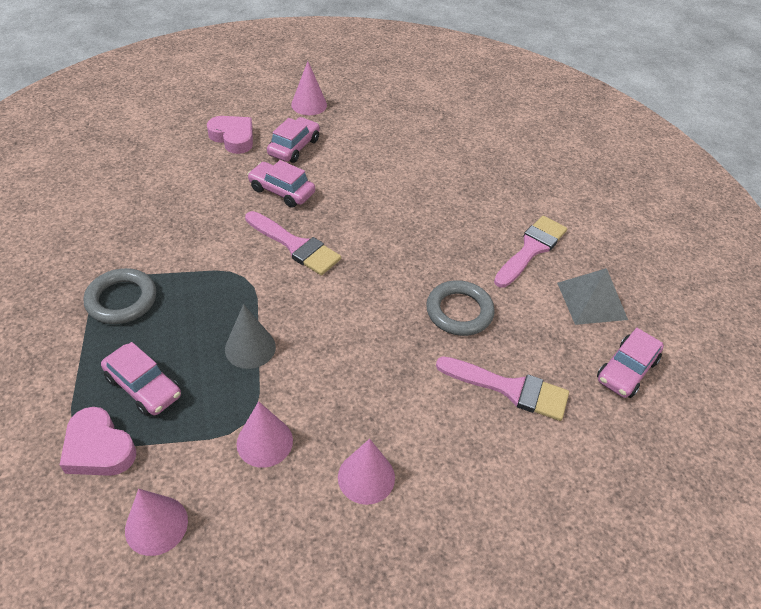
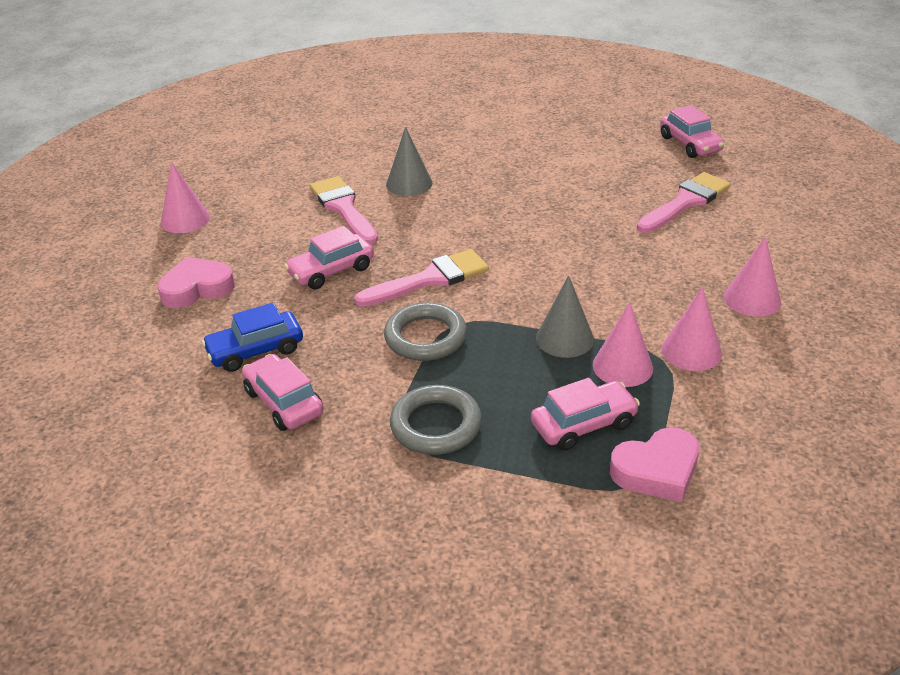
camera: 60 degrees left, 10 degrees down
(156, 525) = (767, 439): pink cone -> pink cone (622, 366)
(176, 186) = (255, 350): none -> blue car
(294, 147) = (258, 246): pink car -> pink car (284, 402)
(422, 195) = (409, 183): none -> grey cone
(459, 311) = (583, 203): grey ring -> grey ring (425, 337)
(531, 249) = (527, 146): pink brush -> pink brush (343, 208)
(591, 301) = (607, 136): grey pyramid -> none

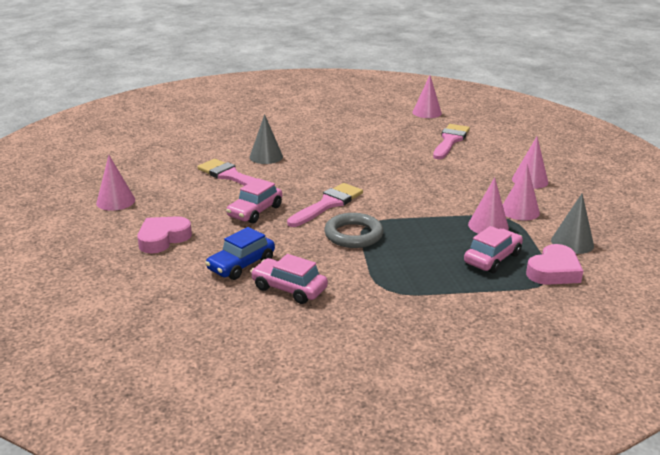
camera: 25 degrees left, 10 degrees down
(436, 425) = (403, 278): grey ring -> none
(565, 338) = (441, 219): grey cone -> grey cone (572, 243)
(690, 144) = (427, 112): pink car -> pink cone

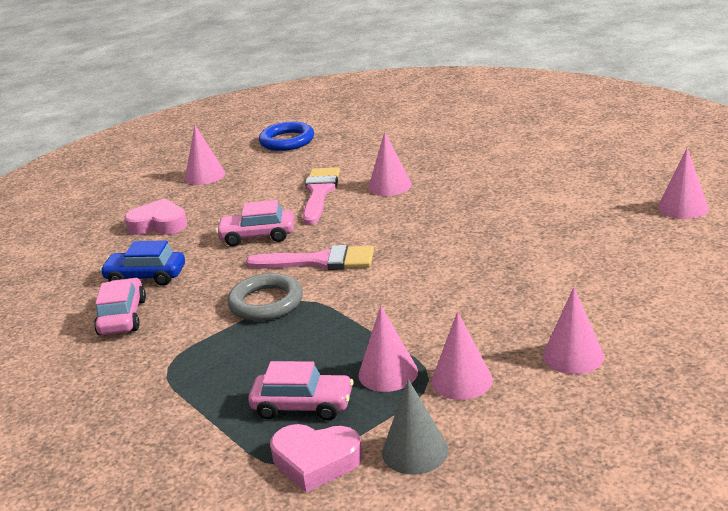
camera: 60 degrees right, 0 degrees up
(125, 161) = (287, 141): none -> blue ring
(266, 157) = (390, 186): grey cone -> pink cone
(450, 140) = (614, 256): pink brush -> none

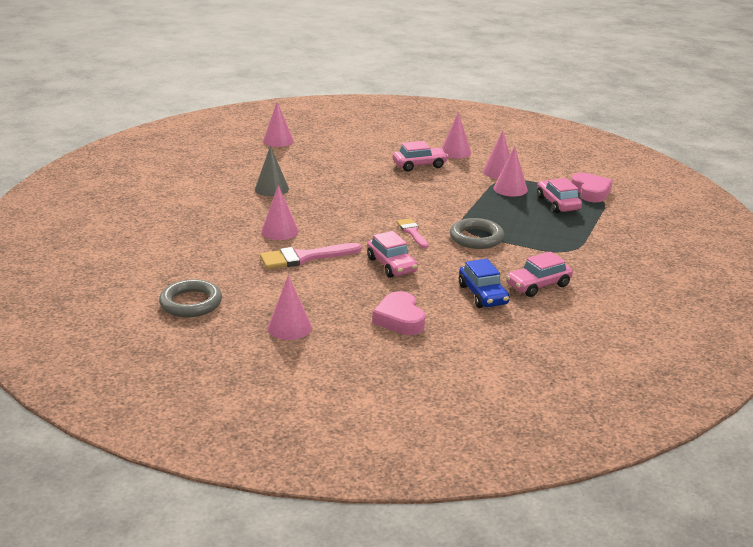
camera: 120 degrees left, 0 degrees up
(287, 141) = (191, 303): blue ring -> grey ring
(319, 261) = (412, 232): pink brush -> pink brush, size x0.62
(415, 451) = (559, 173): grey cone -> grey cone (271, 189)
(531, 307) = (419, 165): none -> pink car

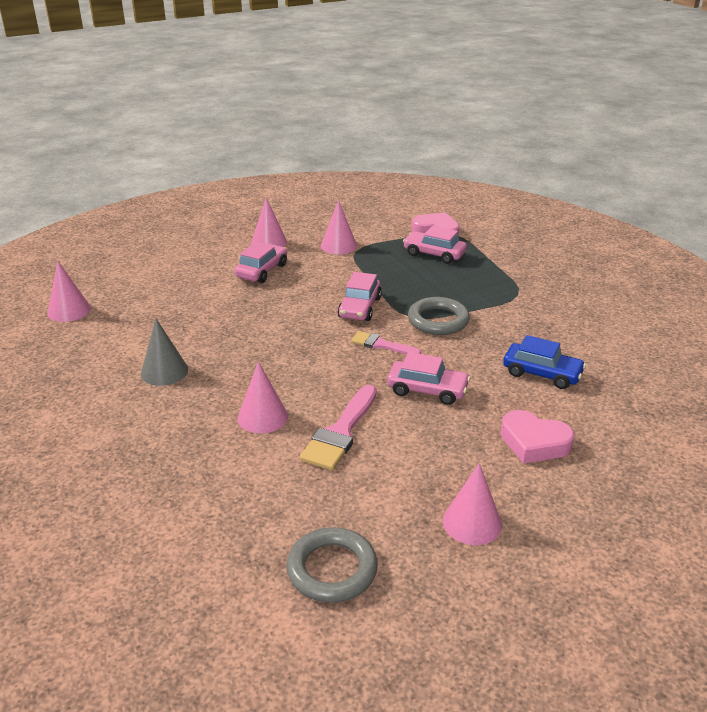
camera: 45 degrees left, 5 degrees up
(510, 189) = (377, 258): pink cone -> none
(538, 285) = (558, 339): pink car -> pink car (360, 308)

